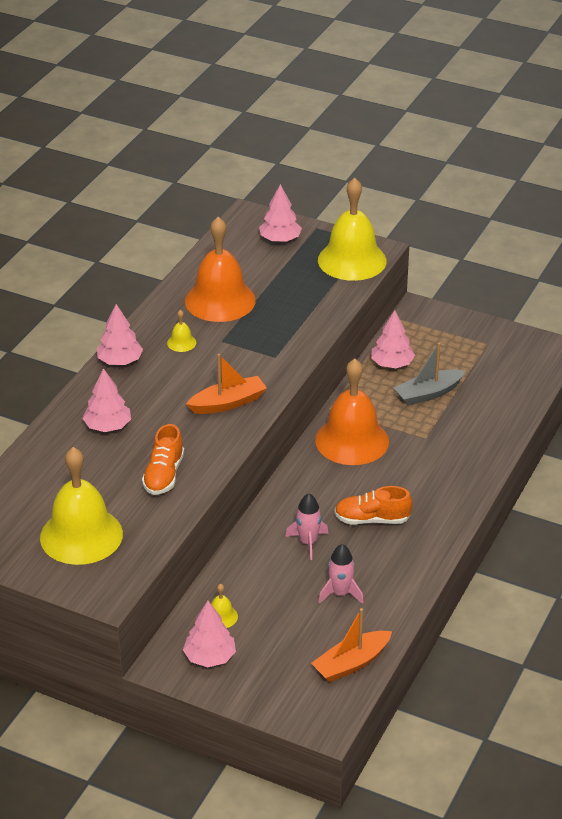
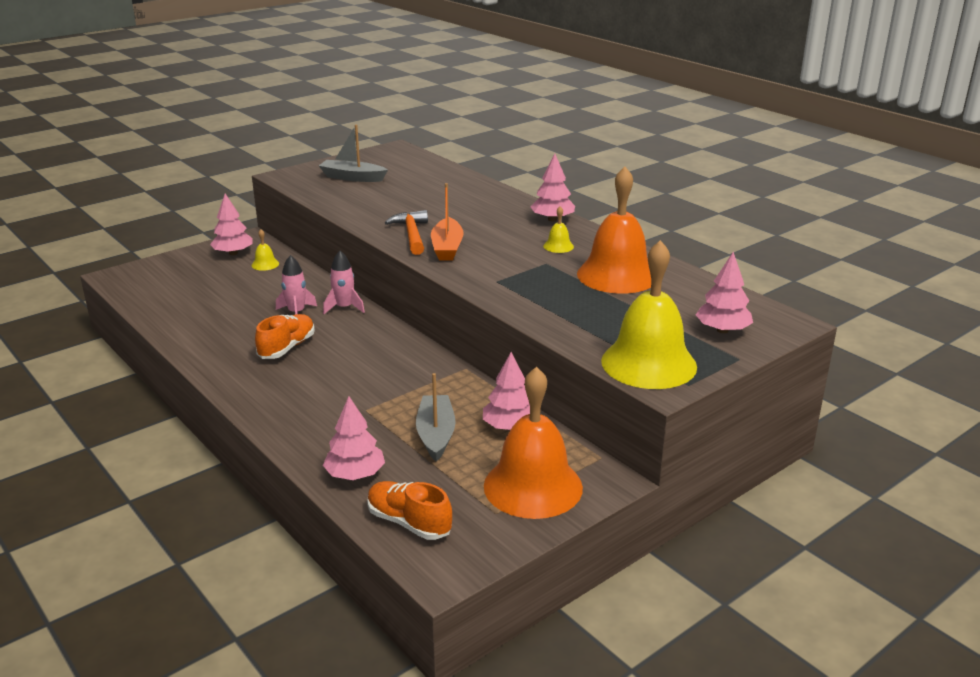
camera: 115 degrees right, 10 degrees down
(81, 535) = (352, 178): yellow bell -> grey boat
(108, 426) = (466, 202): pink tree -> pink tree (355, 474)
(164, 475) = (383, 210): orange shoe -> orange shoe (409, 522)
(213, 434) = (411, 235): none -> orange hammer
(340, 593) = (223, 312): pink rocket -> pink rocket (344, 308)
(351, 663) = (150, 298): orange boat -> none
(352, 440) = (404, 367): orange bell -> orange bell (533, 486)

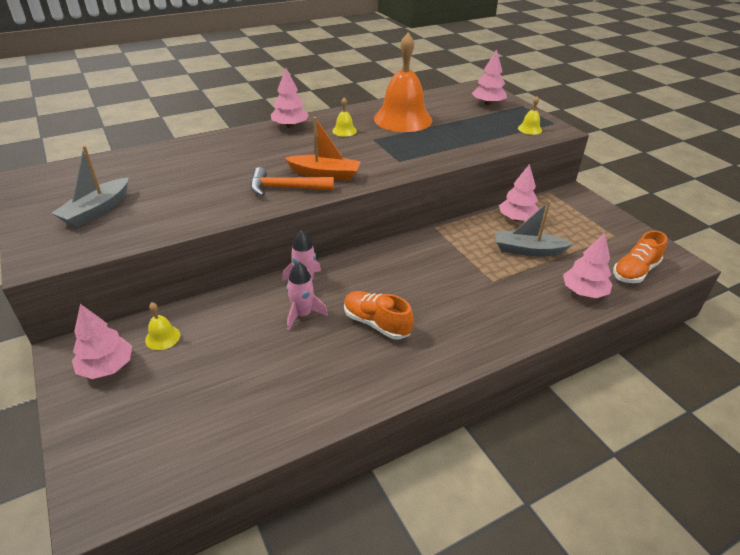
camera: 80 degrees left, 10 degrees up
(533, 486) = (584, 219): orange bell -> none
(648, 363) = (529, 129): yellow bell -> yellow bell, size x0.40

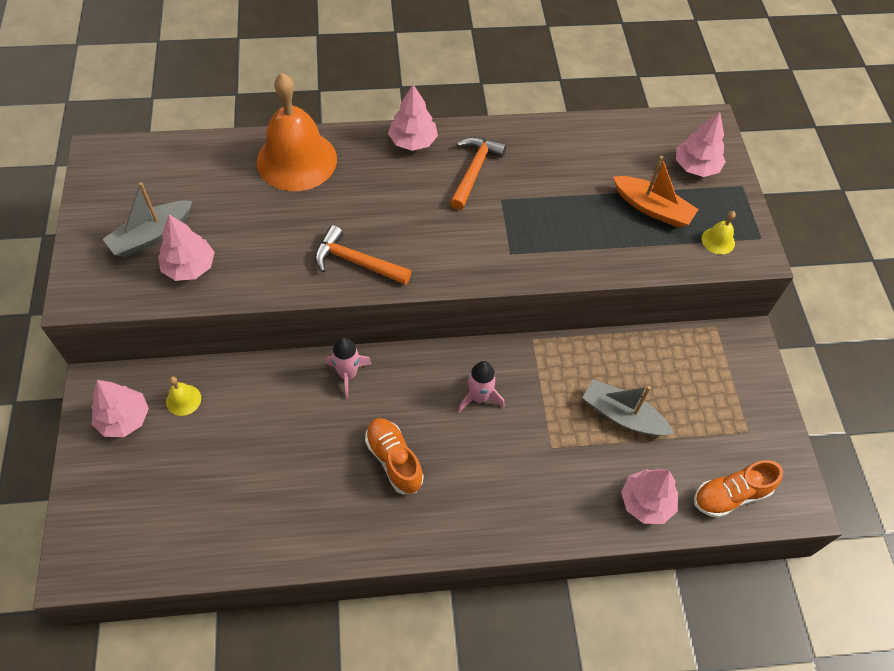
camera: 20 degrees right, 20 degrees up
(302, 315) = (326, 420): pink rocket -> pink rocket (479, 397)
(325, 174) = (411, 251): orange boat -> orange boat (652, 208)
(344, 131) = (474, 171): yellow bell -> orange hammer
(402, 119) = (560, 168): orange bell -> orange bell (297, 160)
(517, 219) = (642, 359): pink tree -> pink tree (189, 267)

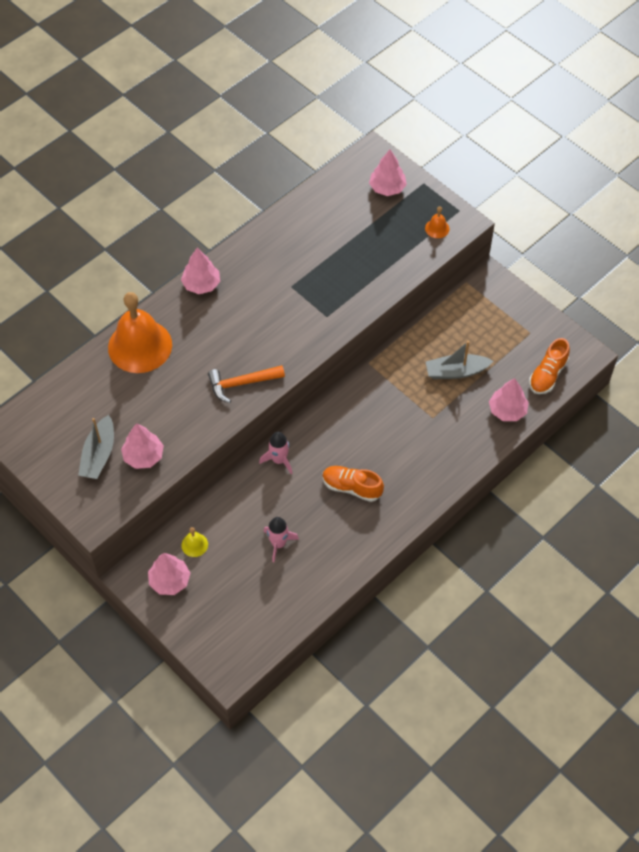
camera: 35 degrees left, 0 degrees up
(474, 171) = (258, 279): orange hammer -> none
(479, 397) = (367, 418): pink rocket -> pink rocket (278, 543)
(652, 208) = (384, 232): orange boat -> none
(718, 241) = (437, 228): yellow bell -> orange bell

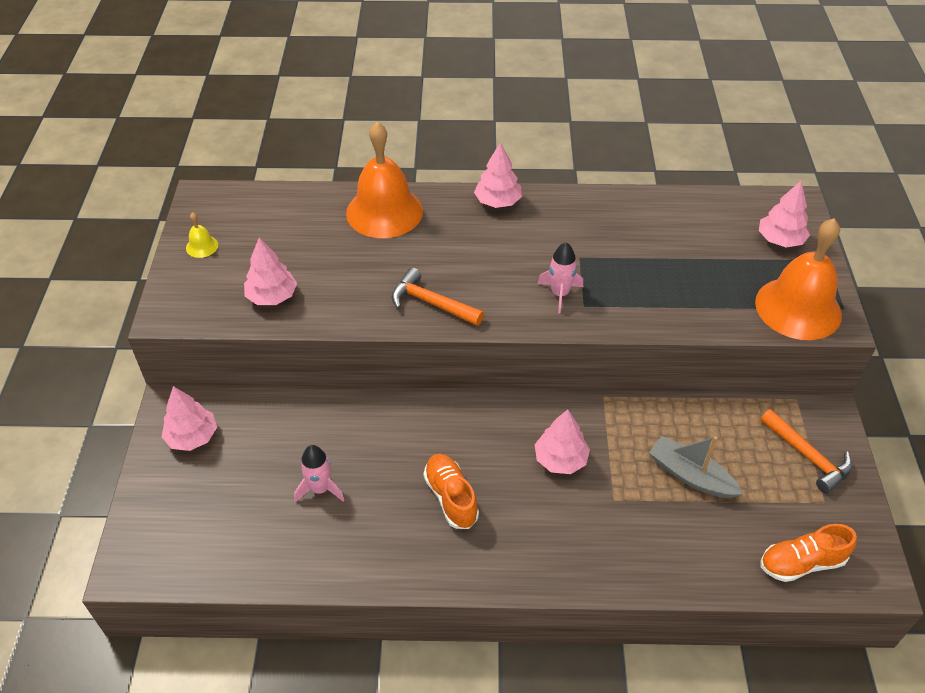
camera: 45 degrees right, 10 degrees down
(99, 454) = (240, 268): grey boat -> none
(194, 544) = (251, 424): yellow bell -> yellow bell (202, 246)
(279, 460) = (413, 414): pink rocket -> pink rocket (559, 294)
(437, 228) = (798, 308): orange bell -> orange bell, size x2.49
(500, 312) = (807, 456): none -> orange hammer
(507, 410) = (709, 561): pink tree -> pink tree (560, 459)

